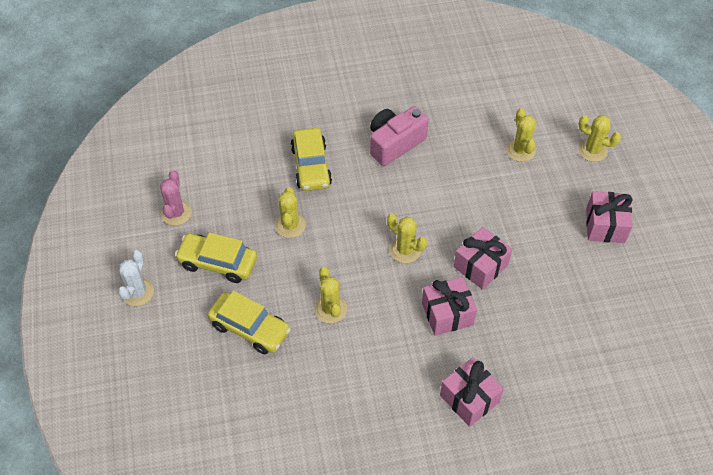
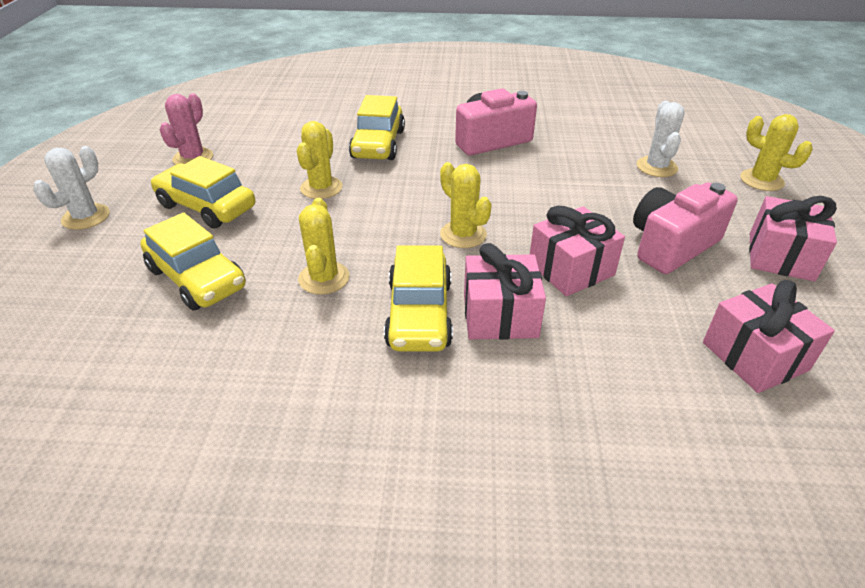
camera: 15 degrees right, 15 degrees down
(400, 323) = (419, 314): none -> yellow car
(469, 398) = (499, 445): pink gift -> pink gift (754, 356)
(520, 150) = (656, 167): yellow cactus -> white cactus
(539, 230) = (671, 245): none -> pink camera

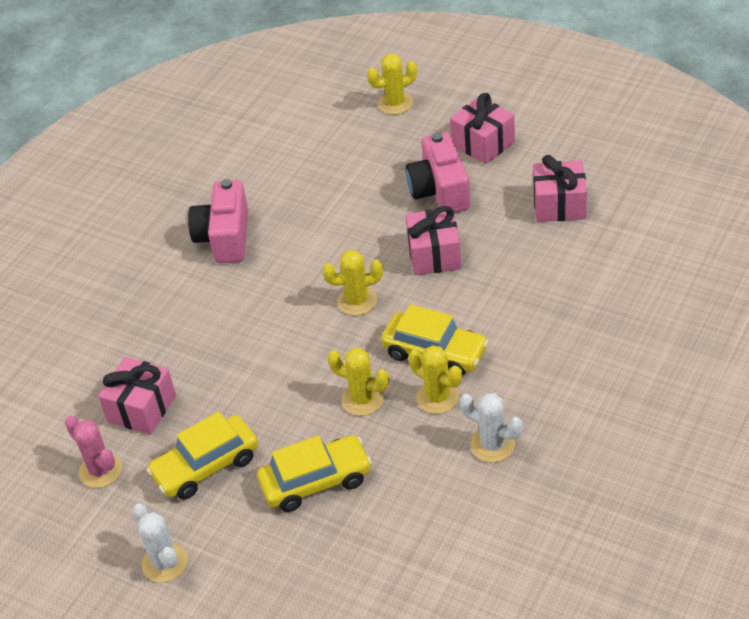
camera: 60 degrees left, 5 degrees up
(321, 188) = (228, 377): yellow cactus -> yellow cactus (437, 397)
(378, 144) = (175, 319): yellow car -> none
(500, 316) = (460, 310): pink gift -> pink gift (142, 408)
(656, 167) = (339, 151): white cactus -> white cactus (492, 445)

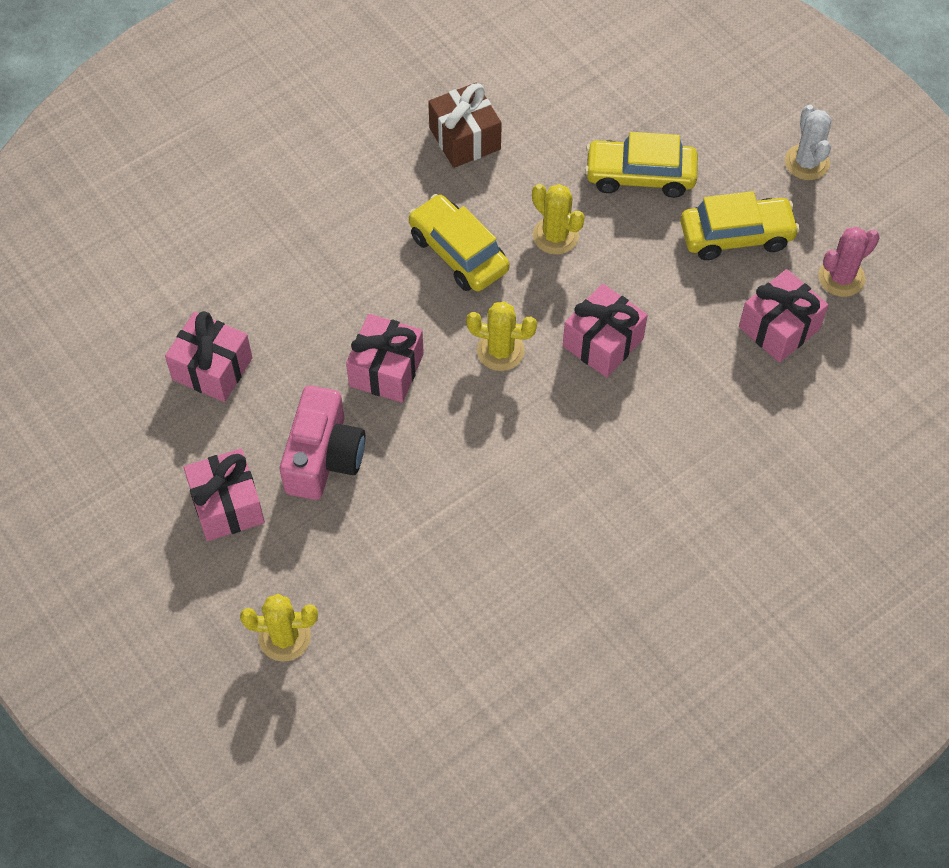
camera: 160 degrees left, 15 degrees up
(100, 470) = (841, 277): pink cactus -> pink cactus turned 75 degrees clockwise
(225, 237) = (604, 516): pink camera -> none
(281, 339) = (603, 342): none -> pink gift
(437, 397) = (484, 205): yellow cactus -> none
(492, 445) = (465, 138): white cactus -> brown gift

